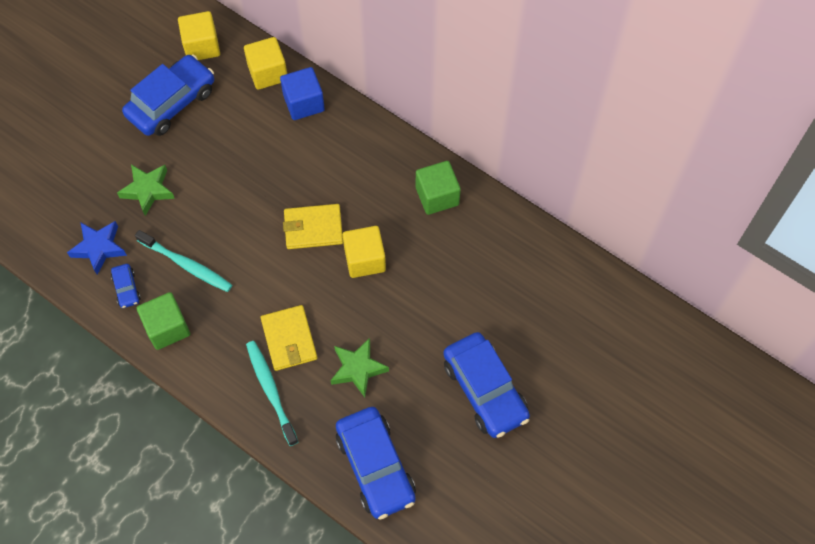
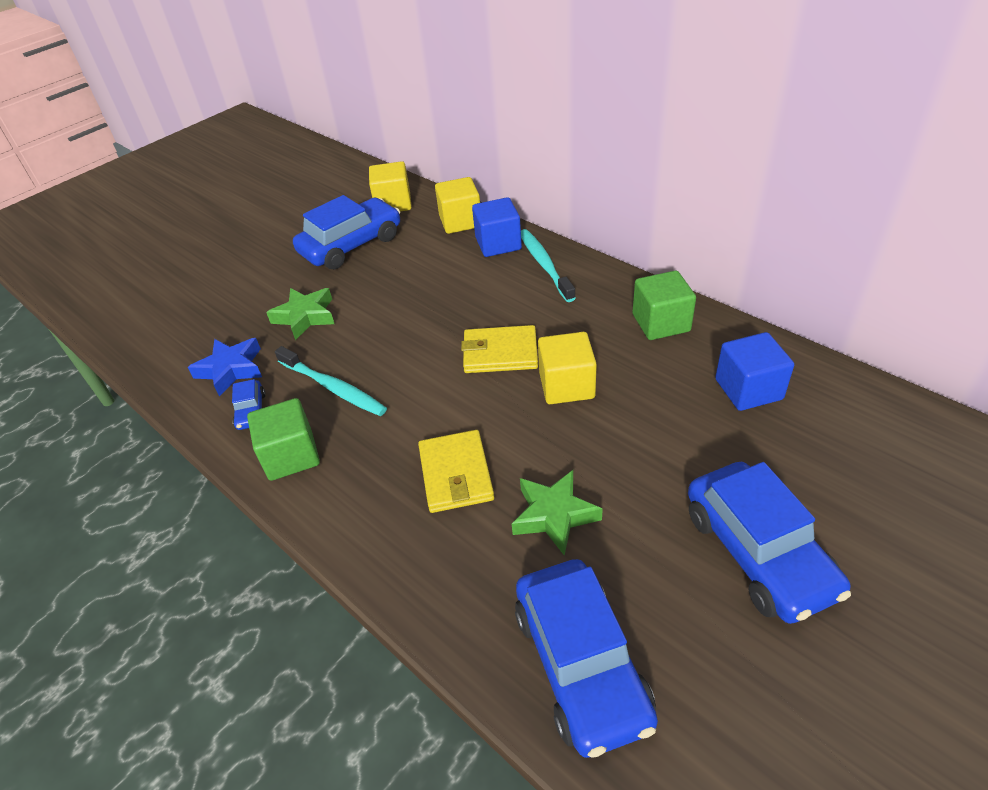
camera: 10 degrees right, 20 degrees down
(271, 391) = (421, 540): turquoise toothbrush -> turquoise toothbrush (544, 265)
(495, 261) = (748, 389): none -> blue cube

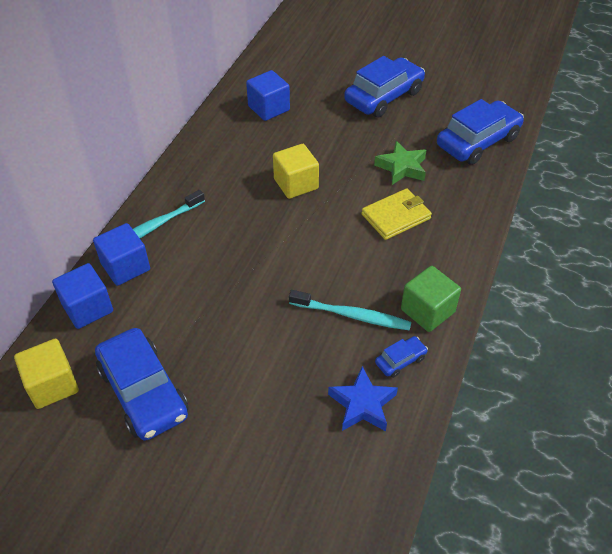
camera: 115 degrees left, 5 degrees up
(305, 317) = (272, 379): green star -> none
(333, 387) = (351, 315): turquoise toothbrush -> turquoise toothbrush turned 90 degrees clockwise
(351, 245) = (143, 392): blue car -> blue car turned 150 degrees counterclockwise
(460, 221) = (87, 308): yellow cube -> blue cube
(500, 353) = (275, 225): yellow wallet -> none
(661, 323) = (215, 151): green cube -> none

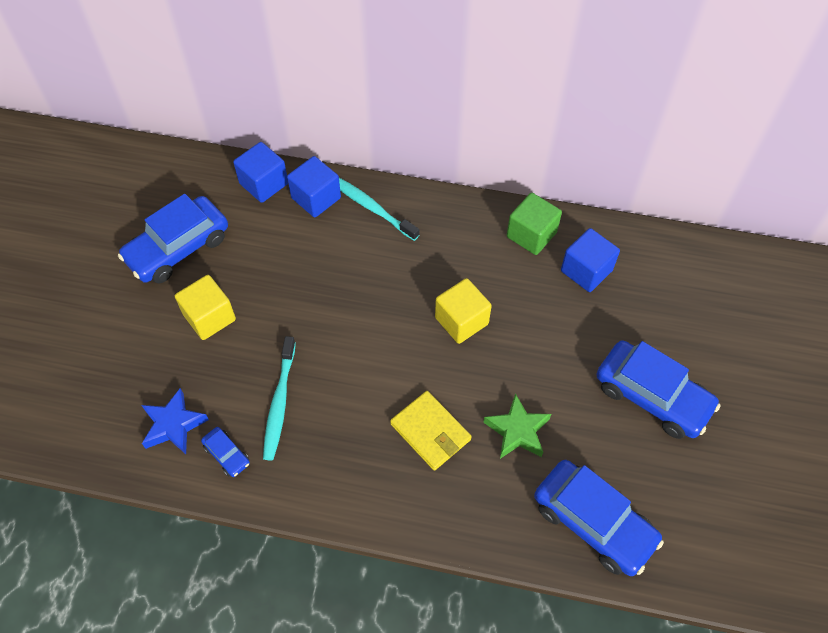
camera: 80 degrees right, 10 degrees up
(52, 385) = (181, 183): yellow cube -> yellow cube (209, 317)
(427, 311) = (294, 477): green cube -> green cube (531, 235)

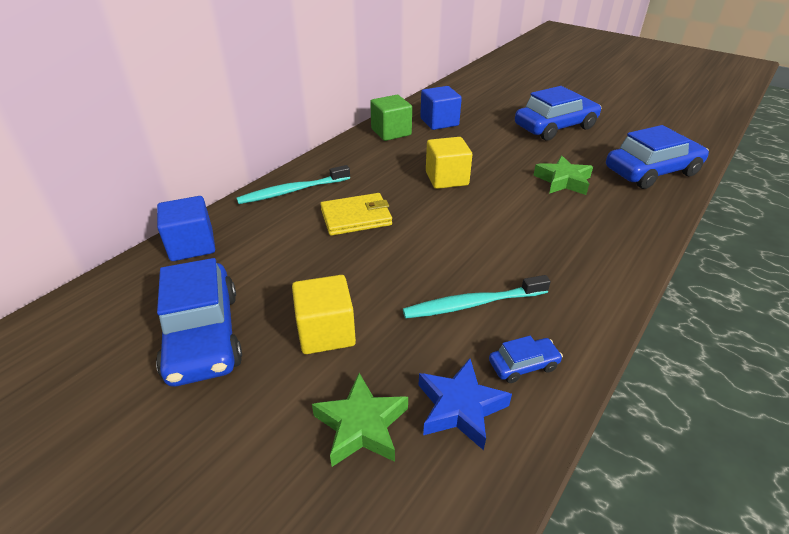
camera: 65 degrees left, 20 degrees down
(140, 373) = (361, 425): none -> green star
(279, 402) = (473, 304): turquoise toothbrush -> turquoise toothbrush turned 135 degrees clockwise
(316, 198) = (248, 217): blue cube -> none
(430, 432) = (548, 220): yellow wallet -> yellow wallet (356, 217)

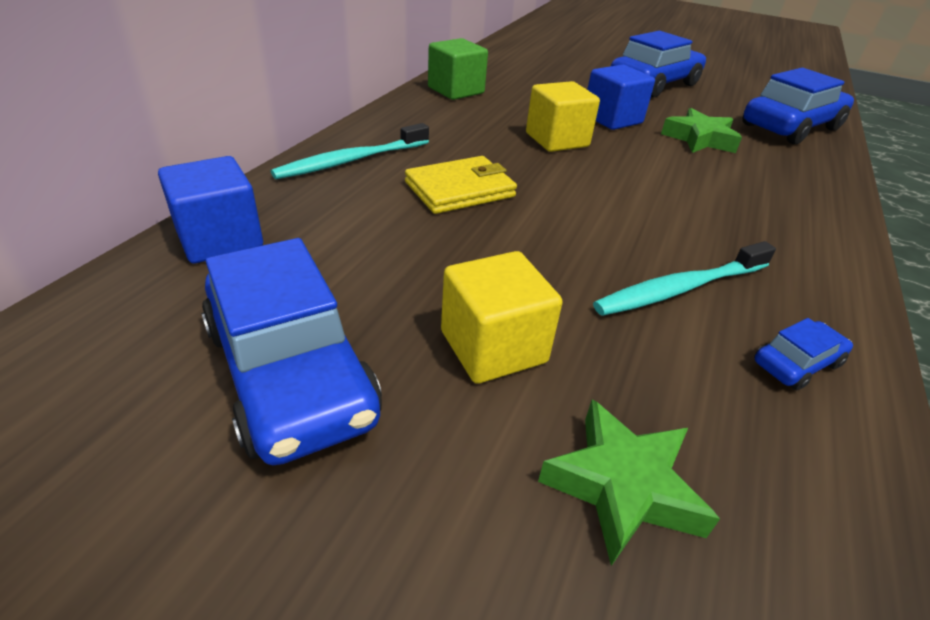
camera: 15 degrees left, 0 degrees up
(439, 122) = (512, 79): blue cube -> blue cube (612, 119)
(460, 408) = (751, 436): blue star -> none

